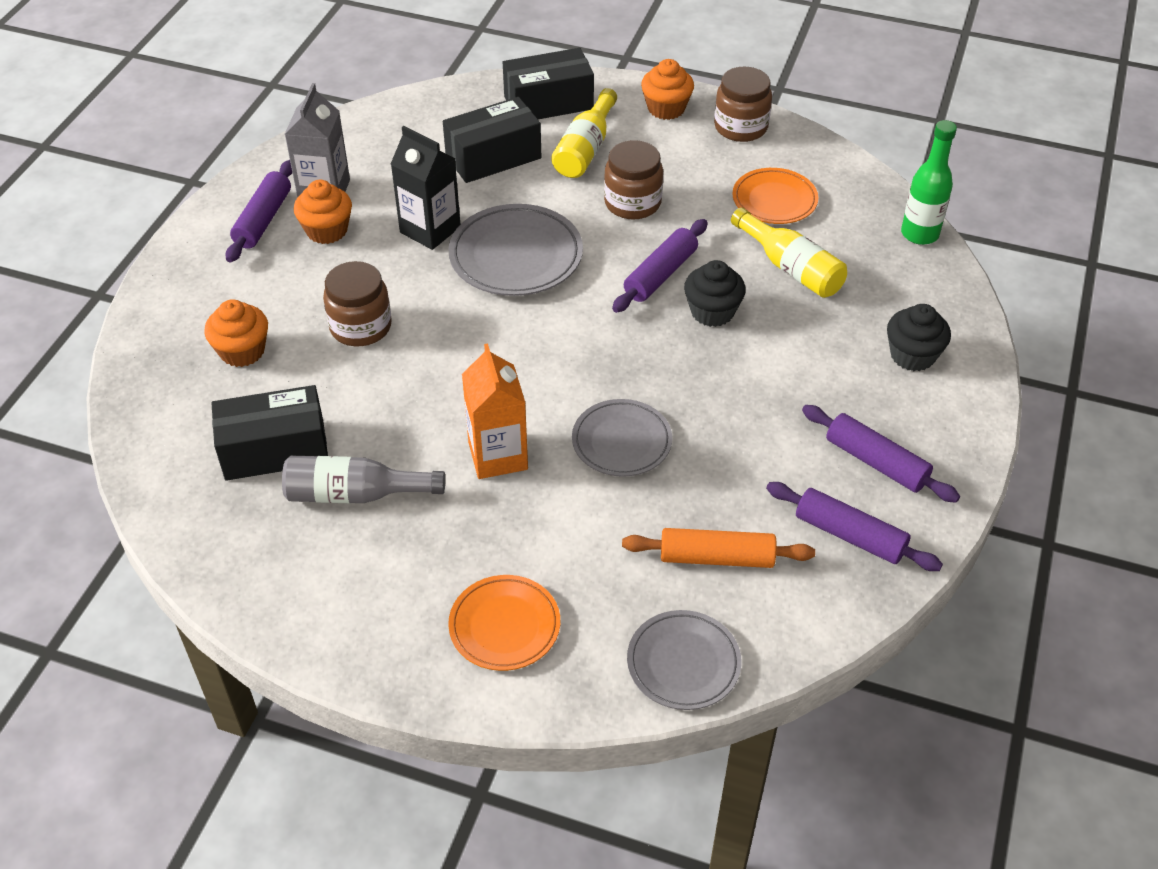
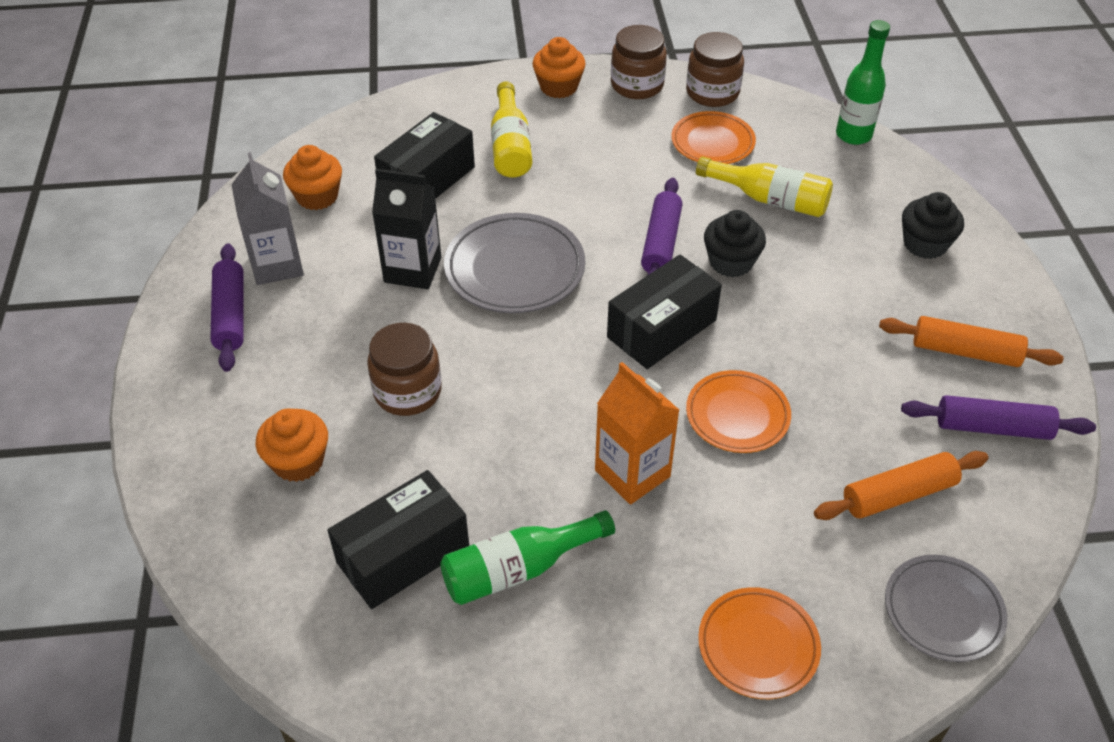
camera: 25 degrees left, 0 degrees up
(327, 230) = (306, 304): orange cupcake -> orange cupcake (317, 196)
(355, 494) = (519, 569): grey bottle -> green bottle
(548, 103) = (445, 112): black box -> black box (661, 329)
(621, 442) = (737, 415): grey plate -> orange plate
(632, 203) = (589, 183): brown jar -> brown jar (712, 93)
(876, 462) = (965, 352): purple rolling pin -> orange rolling pin

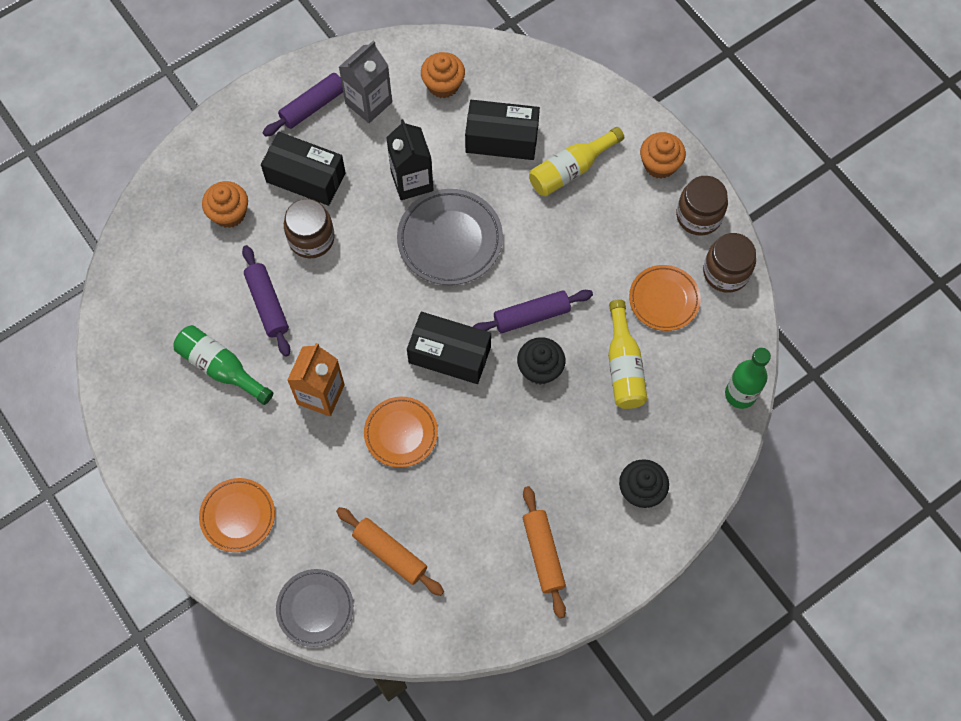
camera: 60 degrees right, 20 degrees up
(403, 555) = (198, 304): black box -> black box (305, 177)
(992, 427) = (481, 593): purple rolling pin -> purple rolling pin (267, 304)

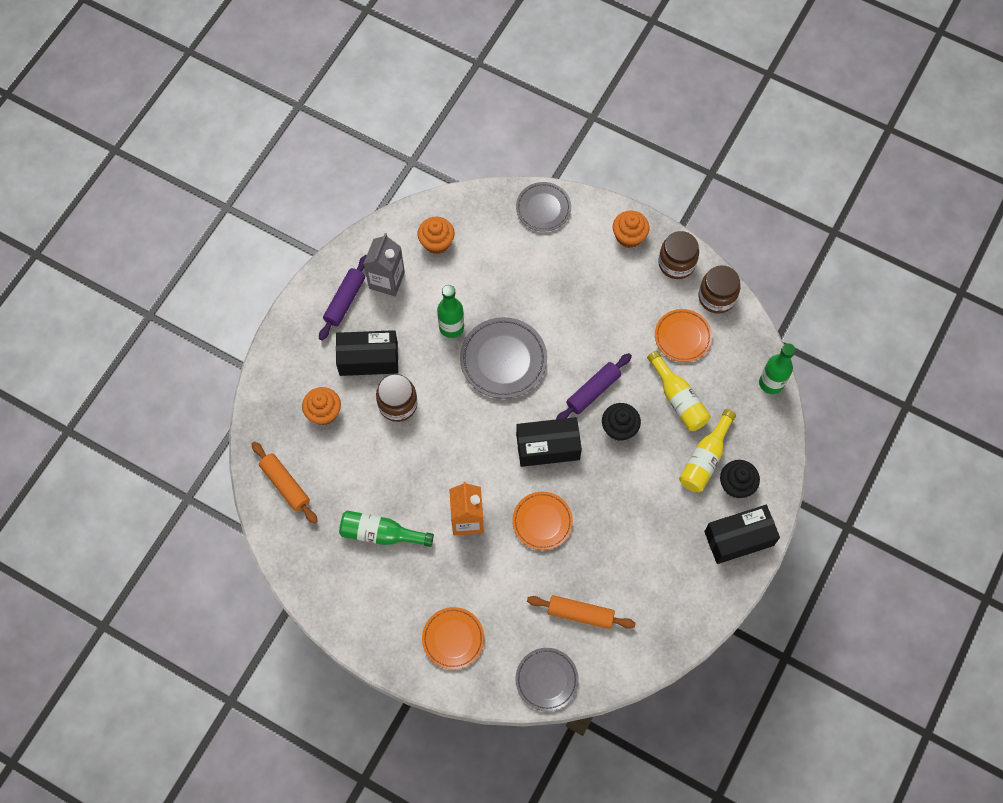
camera: 25 degrees left, 0 degrees up
(267, 304) = (391, 469): purple rolling pin -> none
(412, 181) = (451, 327): black carton -> green bottle
(502, 139) = (502, 266): black box -> black box (739, 538)
(543, 554) = (690, 563): orange rolling pin -> orange rolling pin (285, 485)
(571, 169) = (566, 268): yellow bottle -> yellow bottle (705, 458)
(579, 96) = (543, 208): none -> grey plate

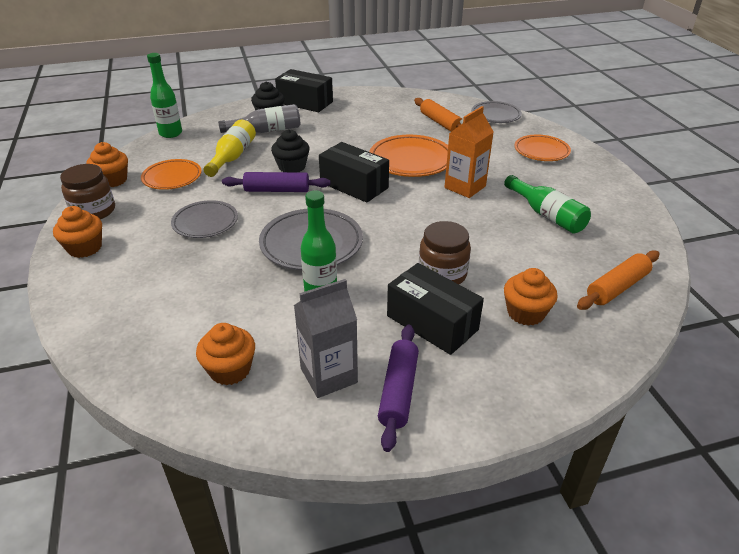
camera: 135 degrees left, 30 degrees down
(285, 485) = (617, 287): orange rolling pin -> orange rolling pin turned 45 degrees clockwise
(345, 301) = (398, 391): purple rolling pin -> purple rolling pin turned 60 degrees counterclockwise
(542, 522) = (411, 160): orange plate -> orange plate, size x1.51
(543, 208) = (97, 318): grey plate -> grey plate (205, 222)
(705, 458) = (266, 131): yellow bottle -> grey bottle
(716, 297) = (112, 180): brown jar -> orange cupcake

